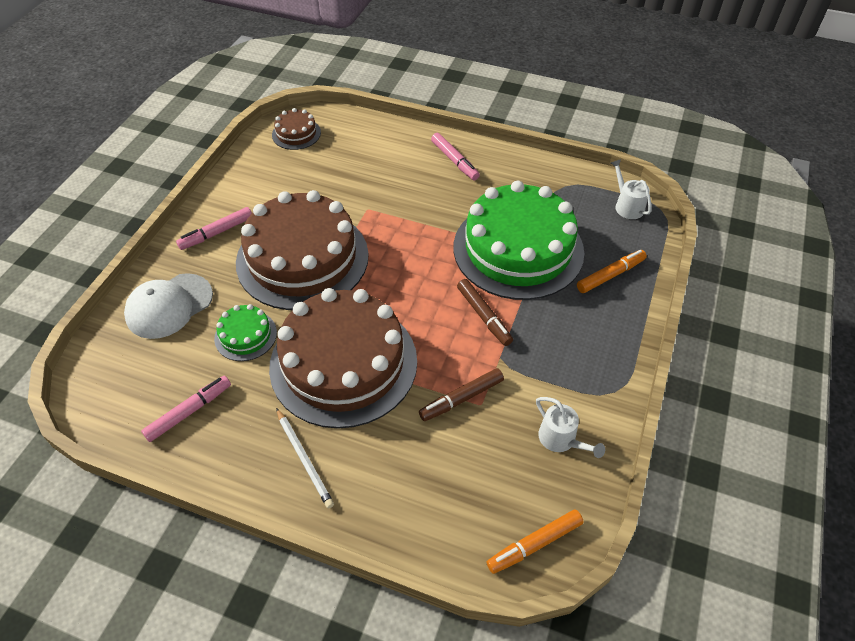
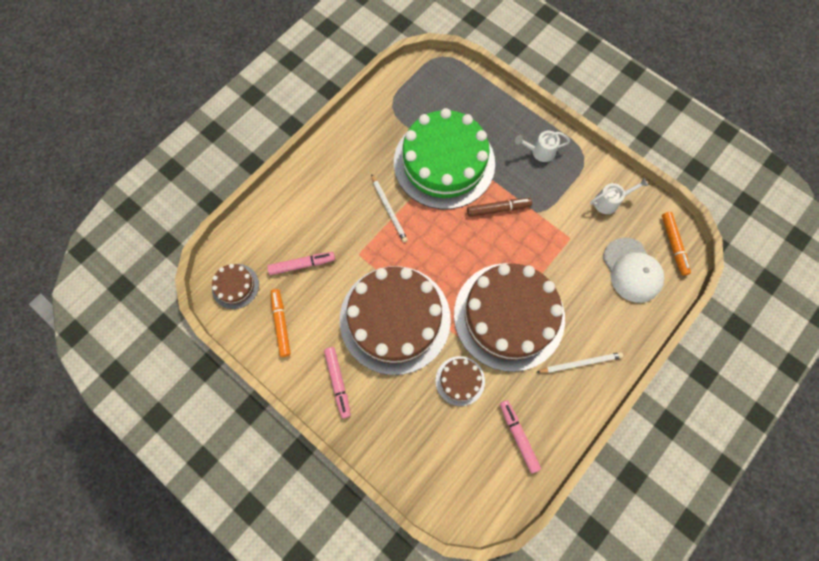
camera: 70 degrees left, 20 degrees up
(169, 306) = (408, 436): white cap -> white cap (632, 270)
(245, 335) = (460, 380): green cake -> brown cake
(432, 218) = (389, 209): none -> white pencil
(454, 161) = (330, 170): pink marker -> pink marker (302, 264)
(461, 399) = (562, 248): brown marker -> none
(610, 275) = (490, 115): orange marker -> orange marker (281, 324)
(627, 205) = (429, 75): white watering can -> white watering can (539, 151)

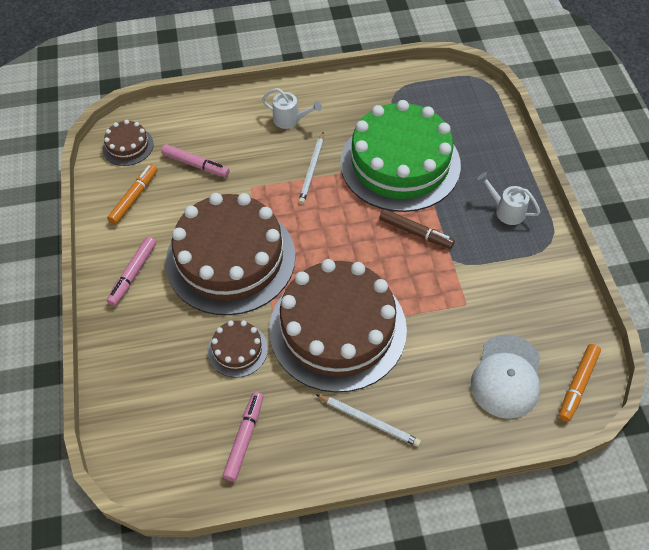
camera: 40 degrees right, 15 degrees down
(610, 202) = (541, 299): white watering can -> white watering can (290, 119)

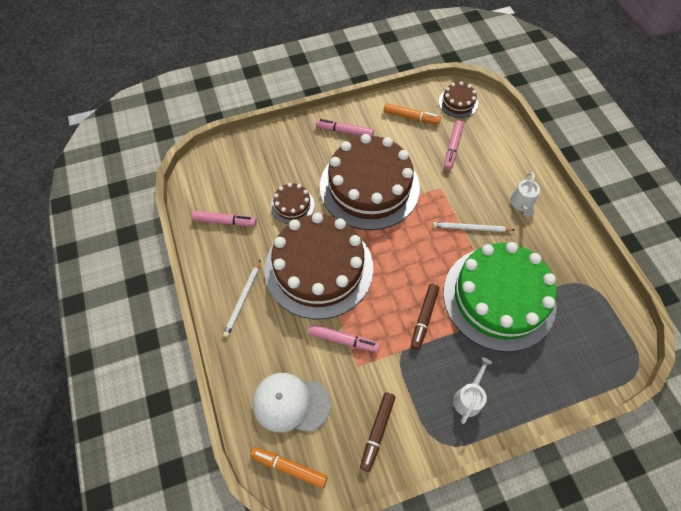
camera: 80 degrees right, 5 degrees up
(434, 313) = (343, 340): none -> pink marker
(539, 295) = (377, 431): none -> brown marker

